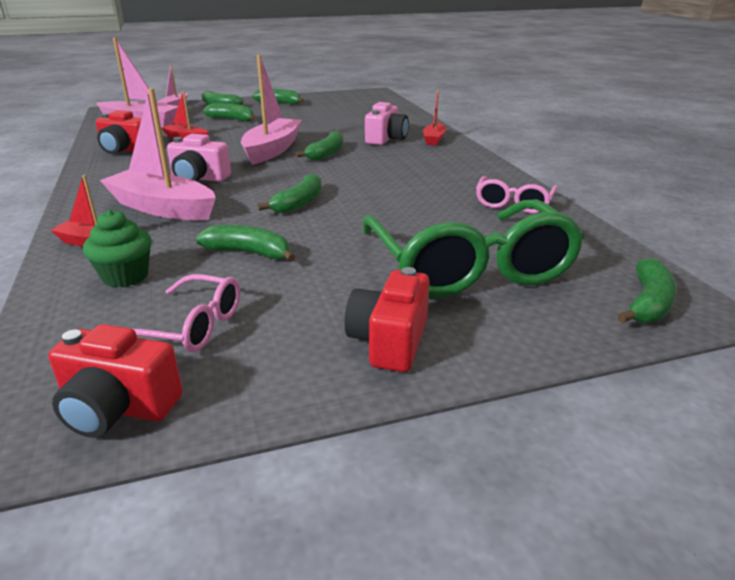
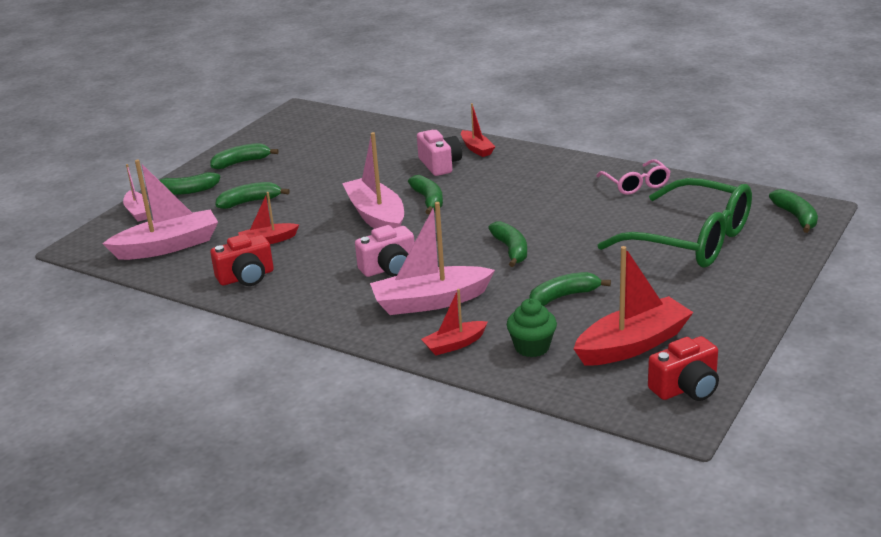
camera: 40 degrees left, 0 degrees up
(192, 326) = (632, 345): pink glasses -> red boat
(389, 341) = (730, 297): red camera -> none

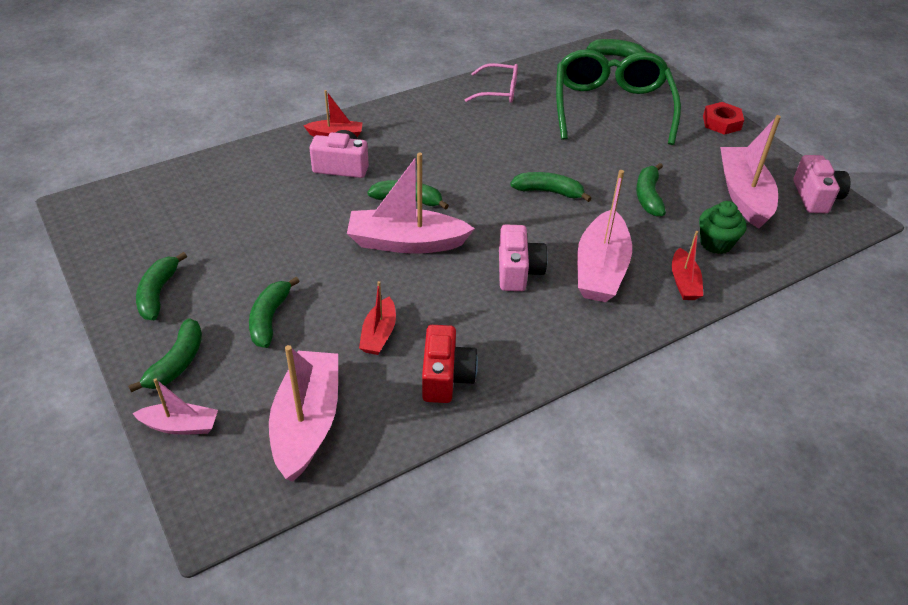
camera: 65 degrees left, 15 degrees up
(632, 345) = (743, 195): red boat -> pink boat
(686, 388) = (815, 197): red camera -> pink camera
(691, 240) = (611, 107): green glasses -> green glasses turned 60 degrees counterclockwise
(754, 303) = (721, 123): none -> red nut

